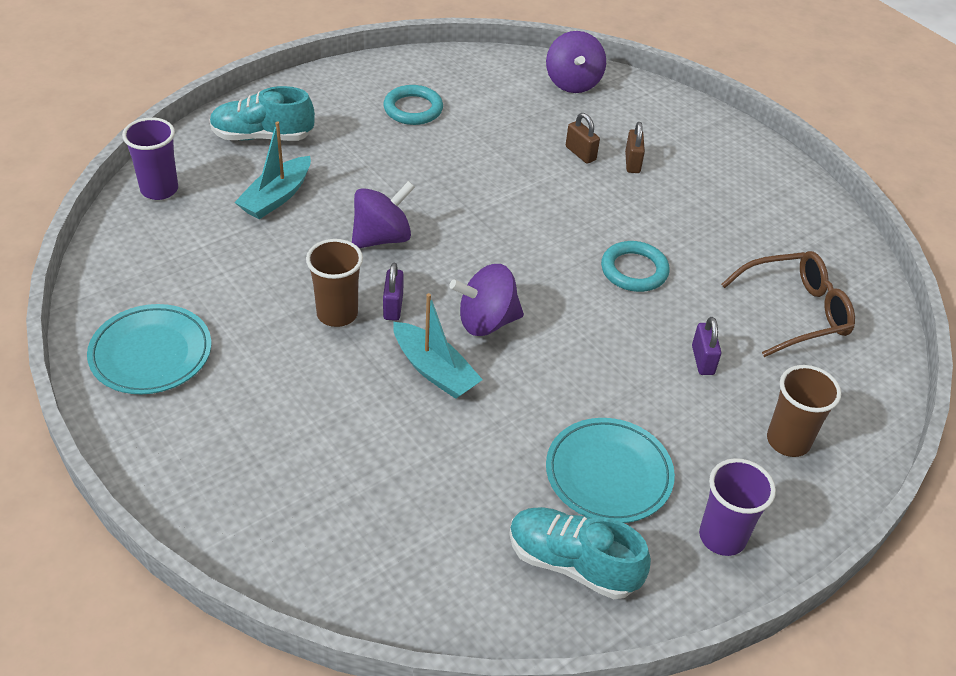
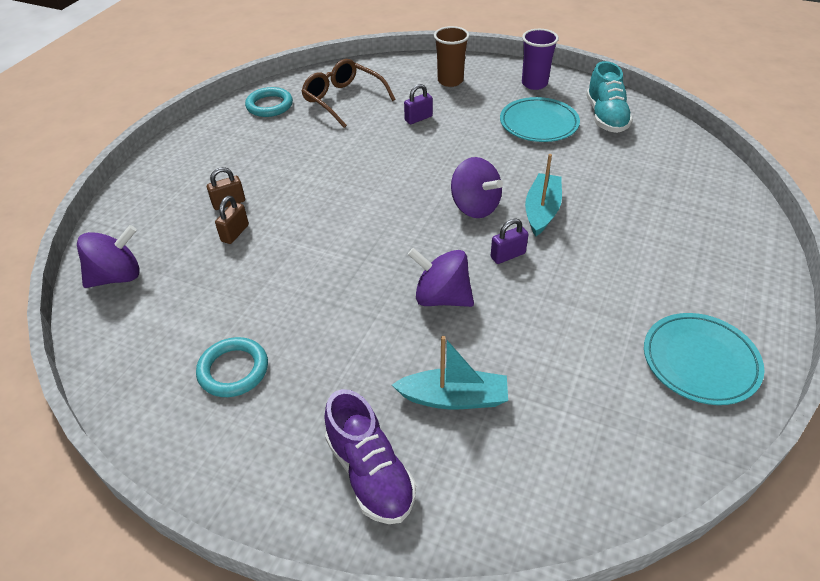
camera: 115 degrees left, 0 degrees up
(159, 189) = (530, 508): purple cup -> none
(262, 136) = (370, 473): turquoise shoe -> purple shoe
(337, 314) = (546, 280): brown cup -> none
(634, 270) = (360, 164): turquoise ring -> turquoise ring (269, 105)

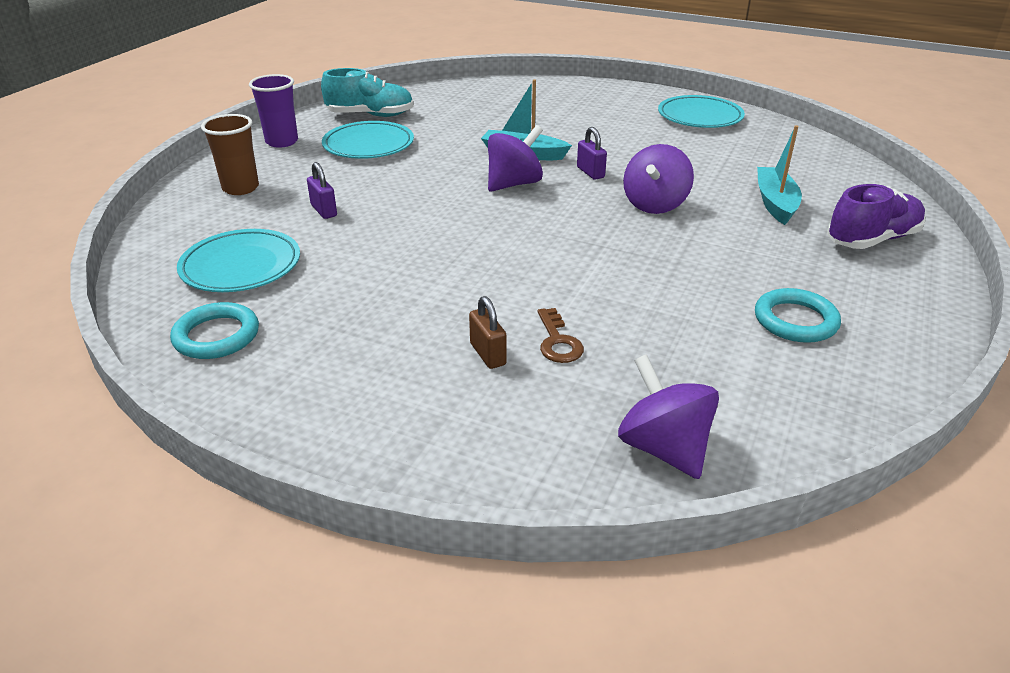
camera: 90 degrees left, 10 degrees down
(235, 233) = (558, 342): brown padlock -> brown key
(343, 100) = (241, 266): brown glasses -> turquoise plate

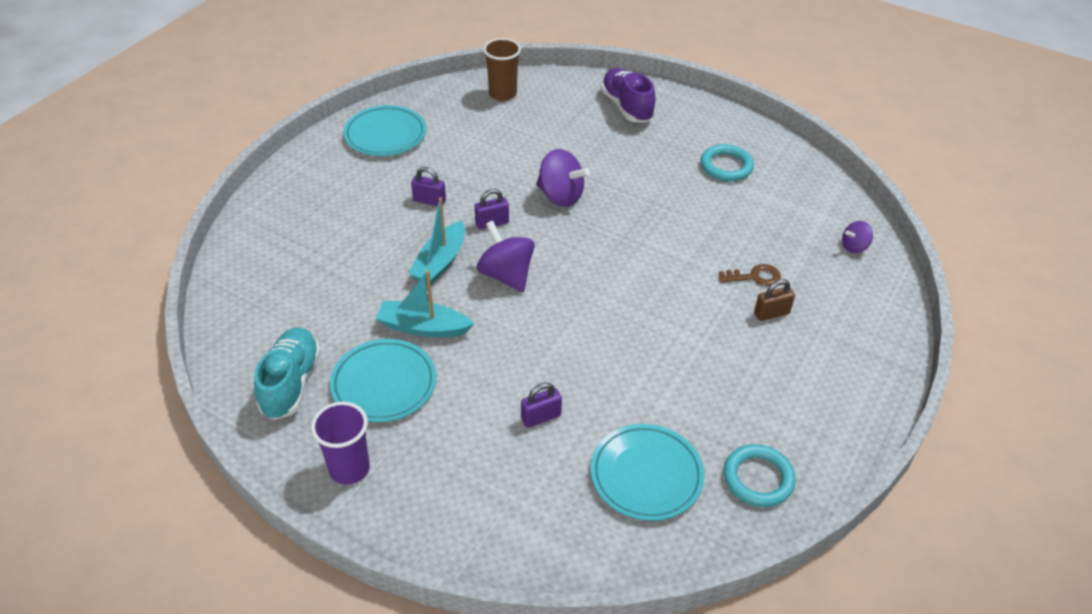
camera: 85 degrees left, 10 degrees up
(240, 188) = (475, 496): brown cup -> brown cup (502, 94)
(610, 143) = (429, 201): none -> purple padlock
(663, 448) = (854, 247): purple spinning top -> purple spinning top, size x0.55
(775, 203) = (566, 134): turquoise boat -> turquoise boat (423, 327)

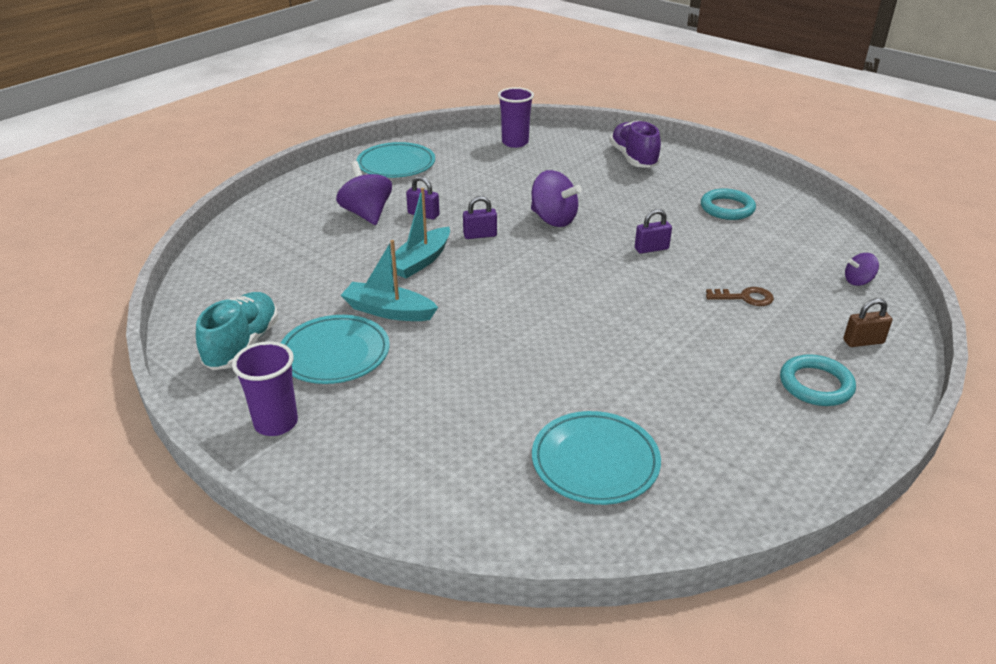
camera: 10 degrees right, 10 degrees down
(502, 94) = (515, 142): brown cup -> purple cup
(506, 275) = (484, 276): purple spinning top -> purple spinning top (367, 214)
(541, 417) = (490, 398): purple padlock -> purple padlock (651, 249)
(758, 478) = (724, 478): turquoise ring -> turquoise ring (816, 384)
(771, 313) = (759, 330): brown padlock -> brown padlock (863, 342)

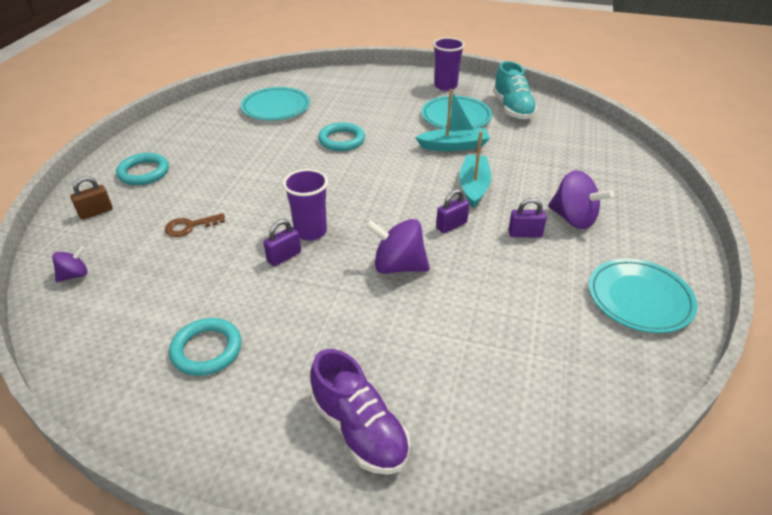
camera: 155 degrees right, 5 degrees up
(515, 142) = (553, 408): purple cup -> purple cup (310, 231)
(523, 361) = (341, 140): none -> turquoise ring

